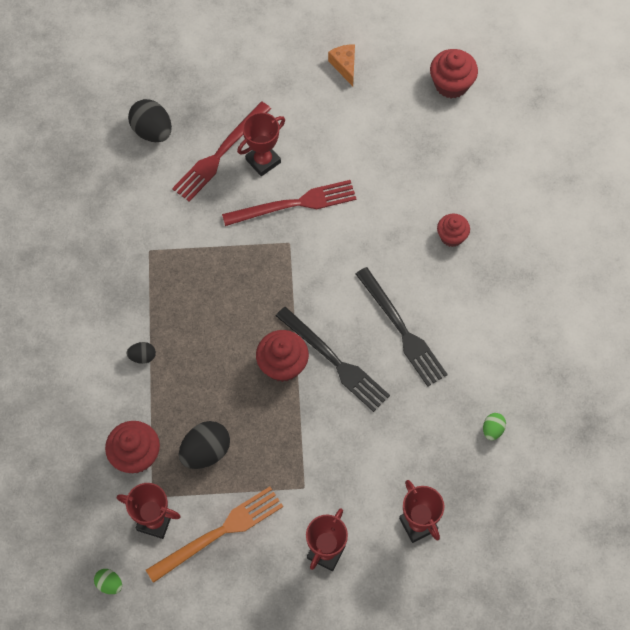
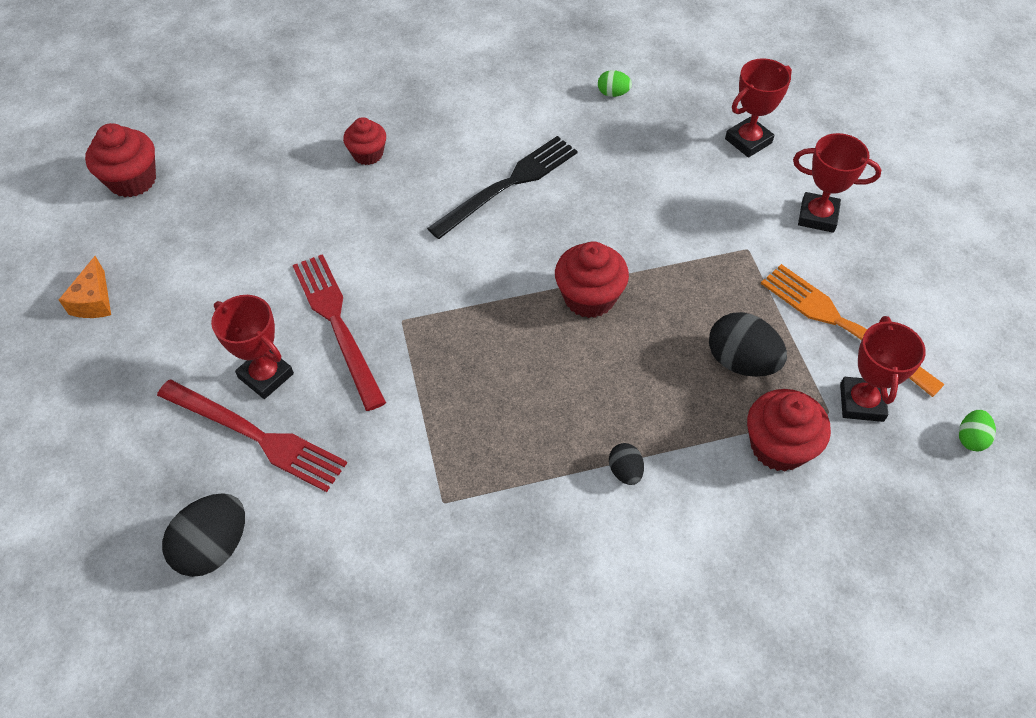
camera: 100 degrees left, 10 degrees down
(334, 361) = (569, 244): black fork -> none
(344, 66) = (94, 301): orange cheese -> orange cheese turned 60 degrees counterclockwise

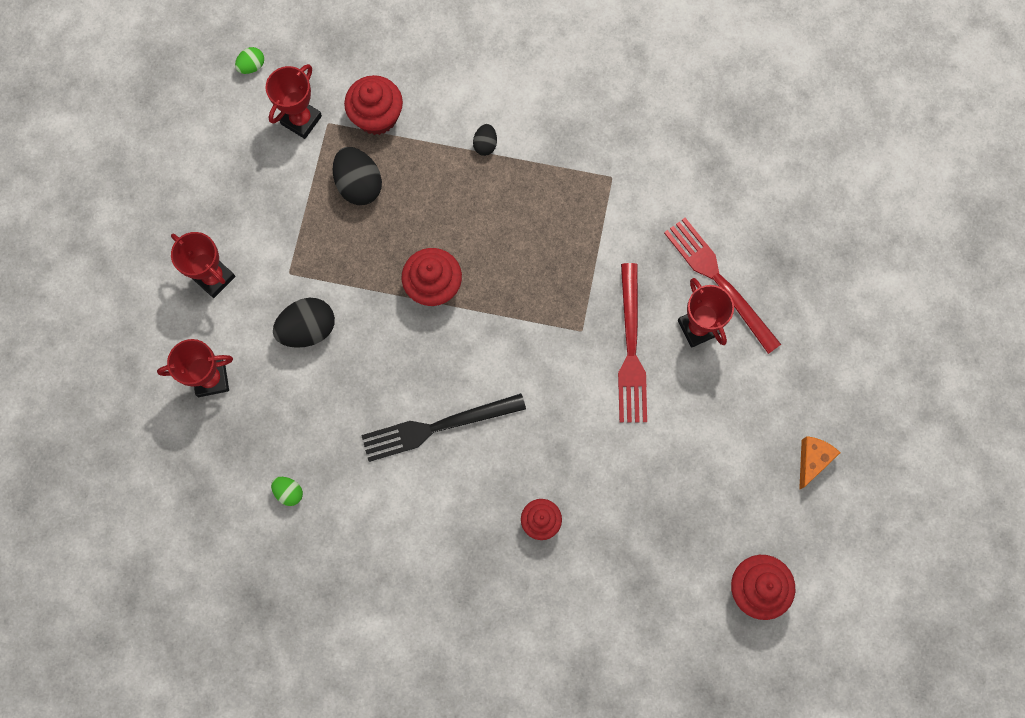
camera: 155 degrees left, 20 degrees up
(214, 547) = (768, 212): black egg -> black egg (308, 329)
(843, 326) = (269, 179): orange fork -> none

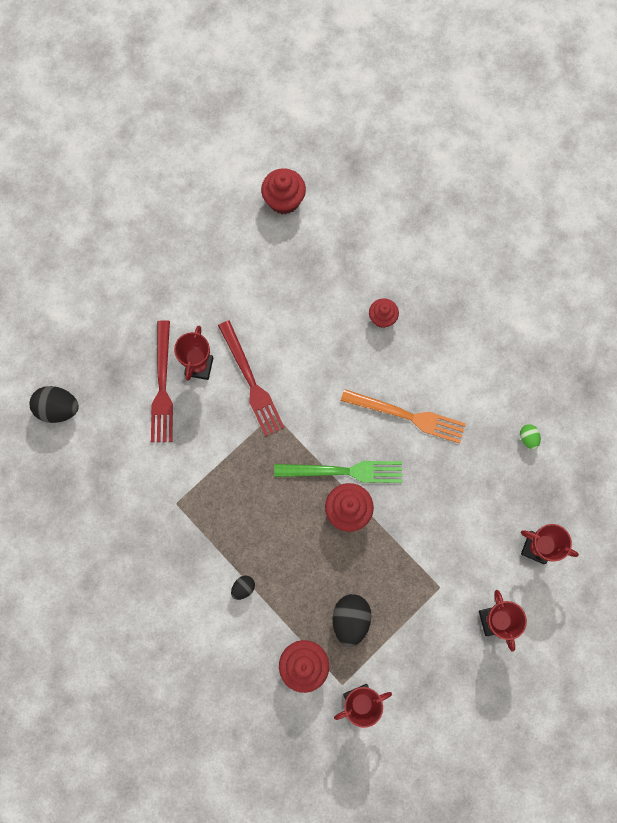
camera: 145 degrees left, 0 degrees up
(252, 66) = (369, 773): green egg -> none
(308, 329) = (451, 538): black egg -> black egg (58, 409)
(437, 427) = (407, 416): black fork -> orange fork
(465, 322) = (343, 471): none -> green fork
(631, 349) = (251, 382): red fork -> red fork turned 120 degrees clockwise
(812, 460) = (194, 245): orange cheese -> none

